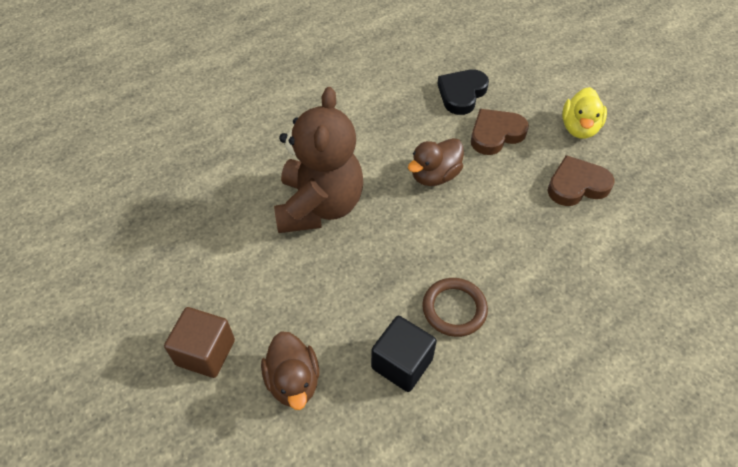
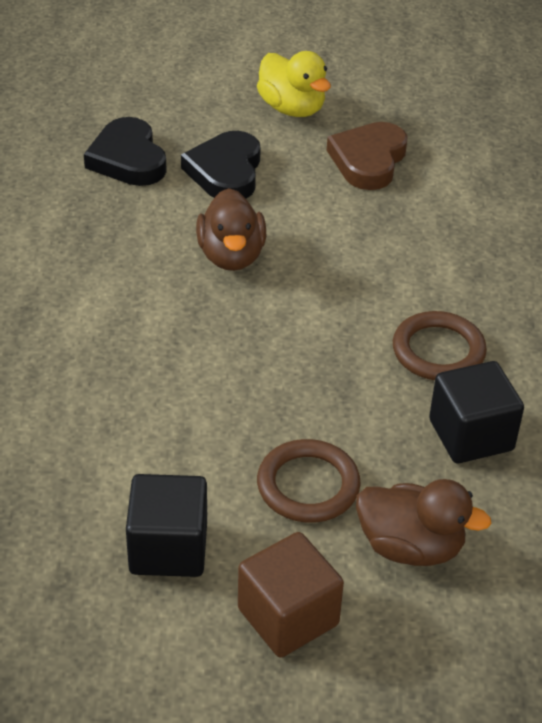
camera: 55 degrees left, 10 degrees down
(214, 275) = (168, 548): none -> black cube
(300, 308) = (308, 485): none -> brown ring
(319, 206) = (164, 383): brown teddy bear -> none
(495, 134) = (226, 172): brown heart -> black heart

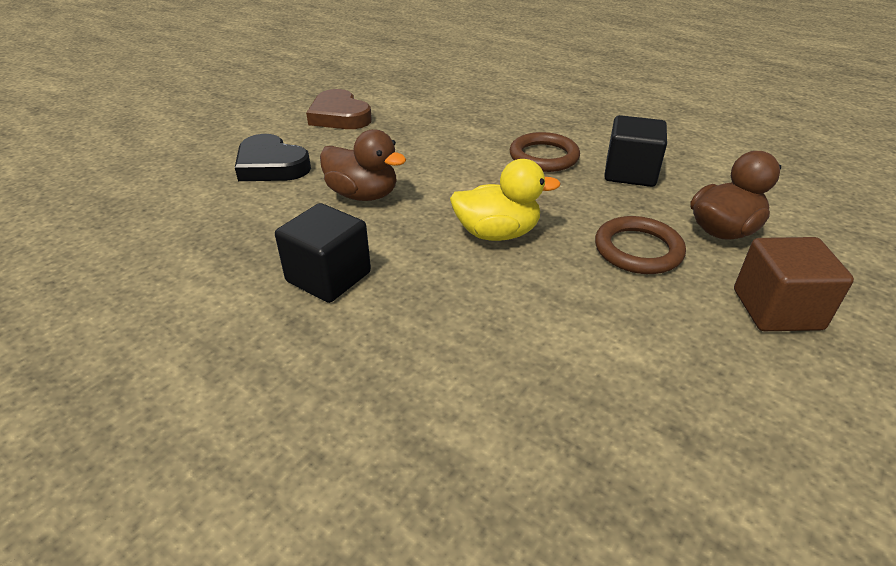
camera: 55 degrees left, 5 degrees down
(128, 159) = (189, 199): black heart -> none
(168, 548) = (671, 346): black cube -> black cube (328, 277)
(292, 108) = (248, 121): yellow duck -> yellow duck (497, 233)

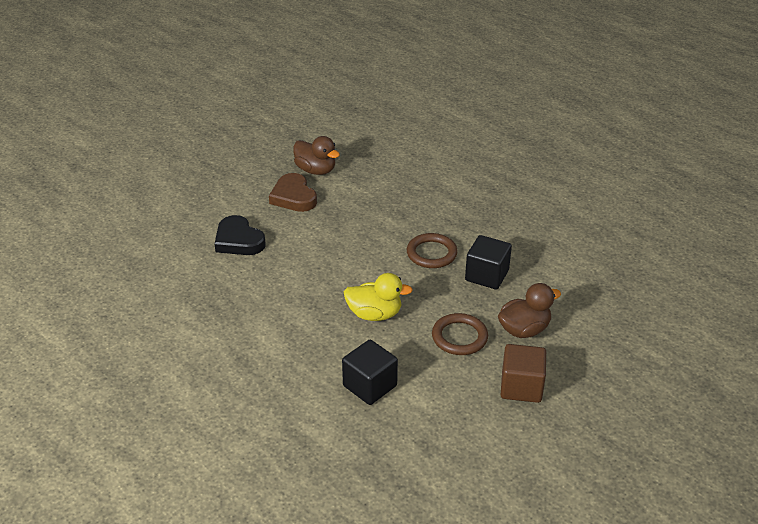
camera: 10 degrees right, 0 degrees up
(328, 277) = (263, 332): black cube -> black cube (370, 386)
(363, 195) = (296, 273): brown duck -> brown duck (316, 170)

